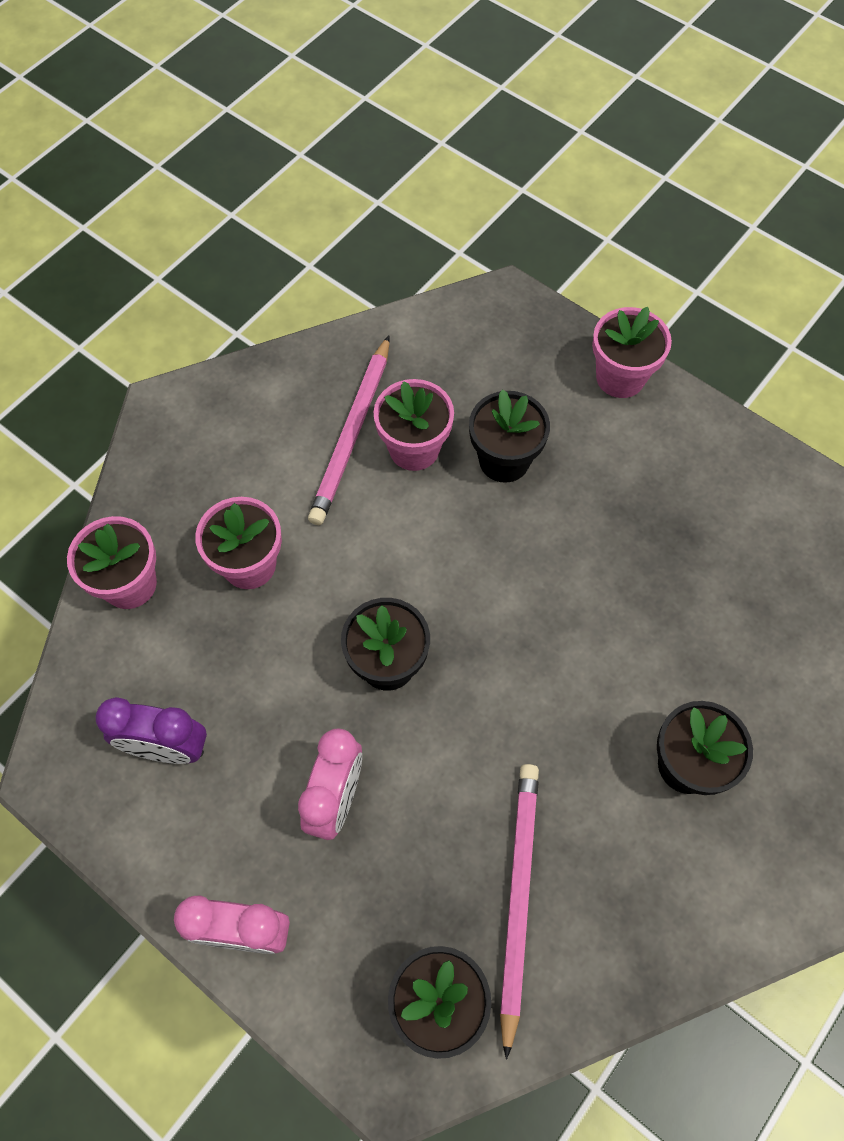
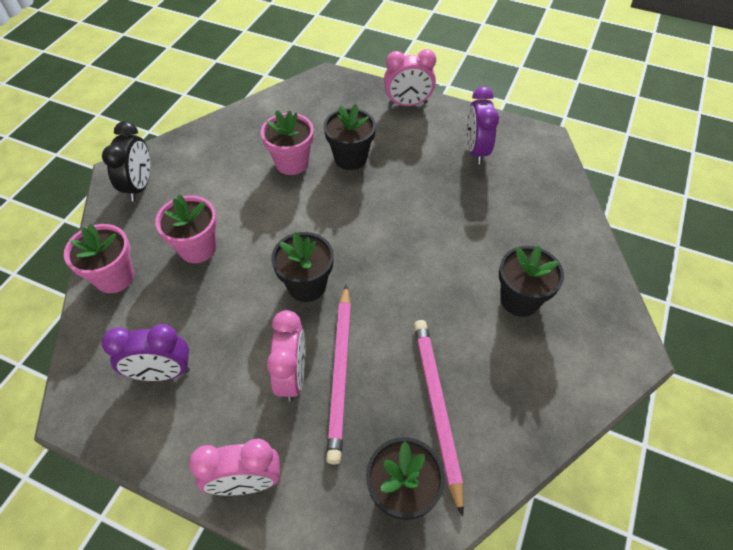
camera: 15 degrees left, 10 degrees down
(188, 439) = (140, 186): none -> black clock
(352, 433) = (249, 162): pink pencil -> pink pencil (340, 372)
(620, 377) = (408, 104): pink flower pot -> pink clock
(702, 491) = (476, 150): none -> purple clock

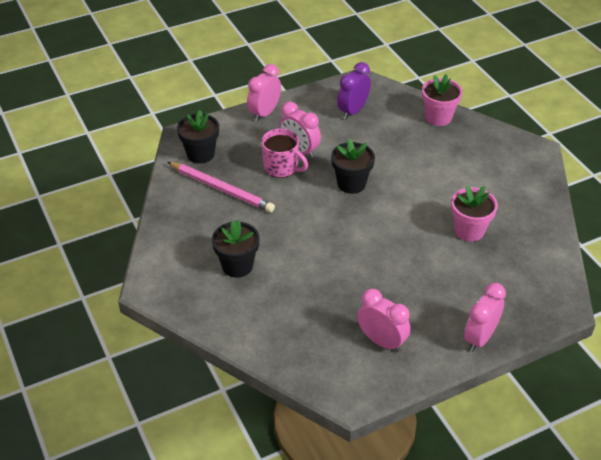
camera: 130 degrees right, 10 degrees down
(140, 186) = (513, 152): black clock -> none
(197, 248) = (429, 155): pink flower pot -> none
(340, 372) = (281, 167): pink pencil -> pink mug
(350, 158) = (444, 263): black flower pot -> none
(476, 150) = (381, 341): purple clock -> pink clock

